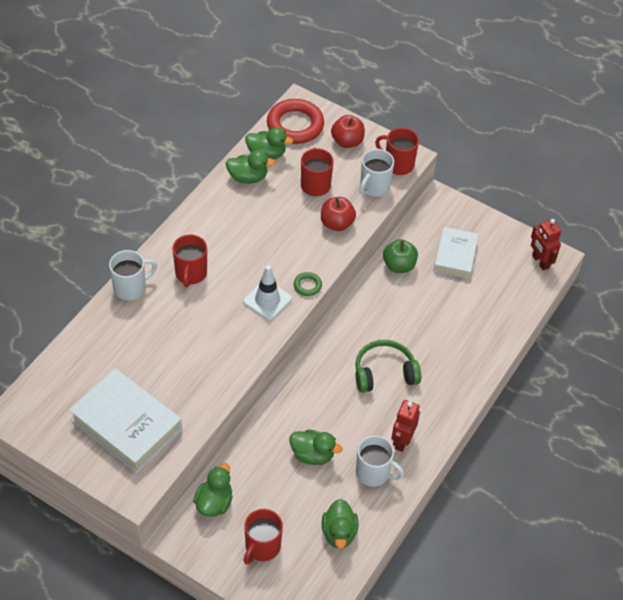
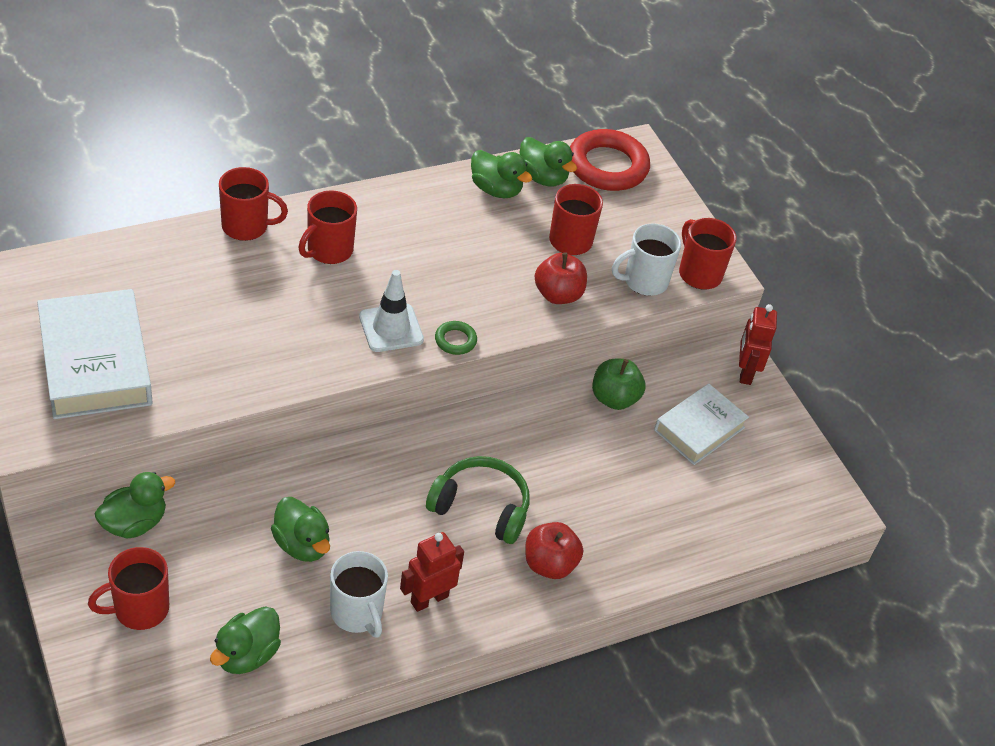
camera: 30 degrees right, 5 degrees down
(131, 288) = (246, 226): white mug -> red mug
(347, 141) = (656, 216): red apple -> red apple (549, 564)
(540, 262) = (811, 500): red robot -> red robot (745, 372)

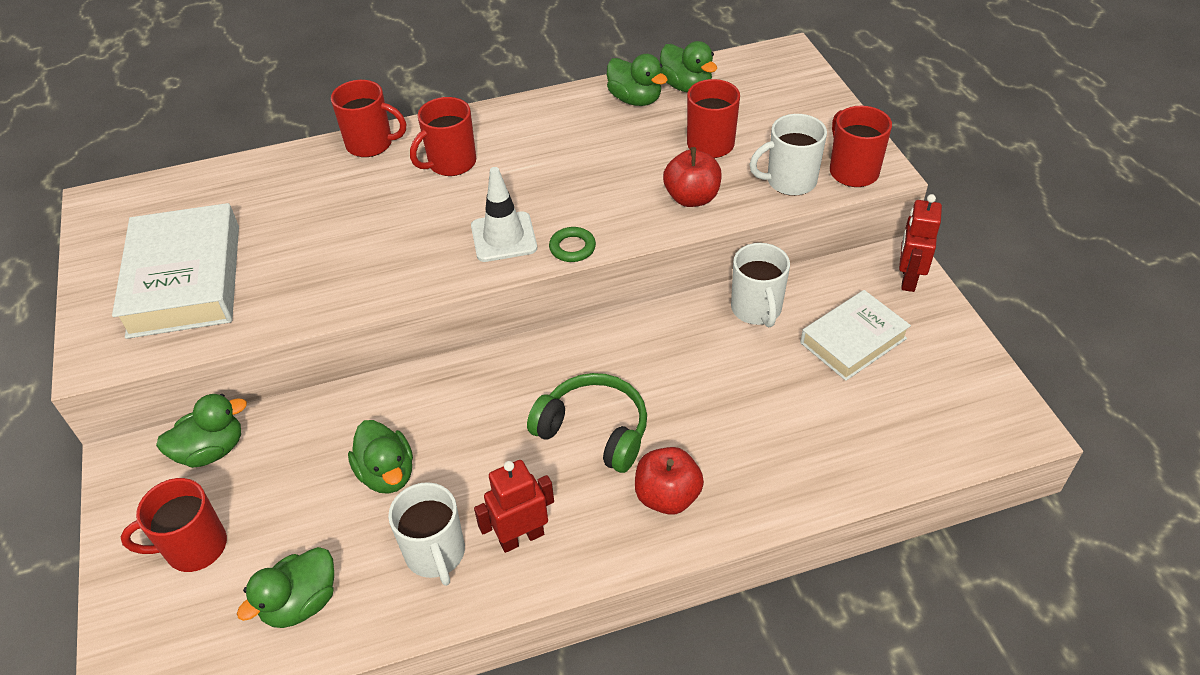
camera: 15 degrees right, 0 degrees up
(607, 166) = (756, 72): red ring -> none
(614, 398) = (756, 309): green apple -> white mug

